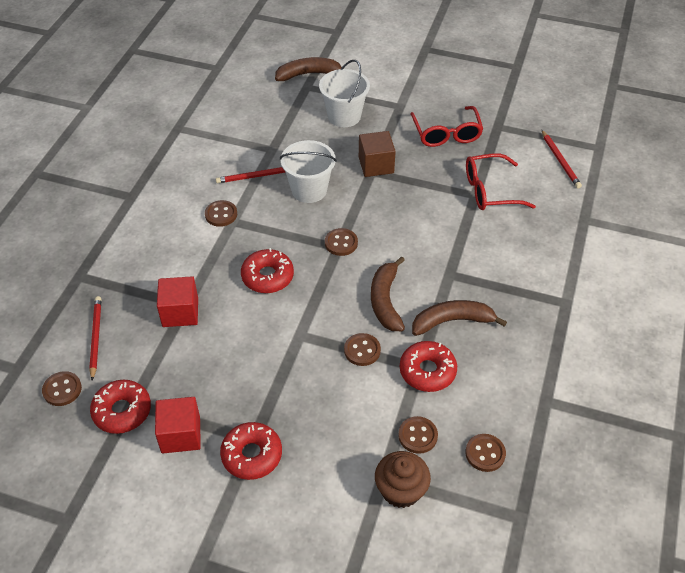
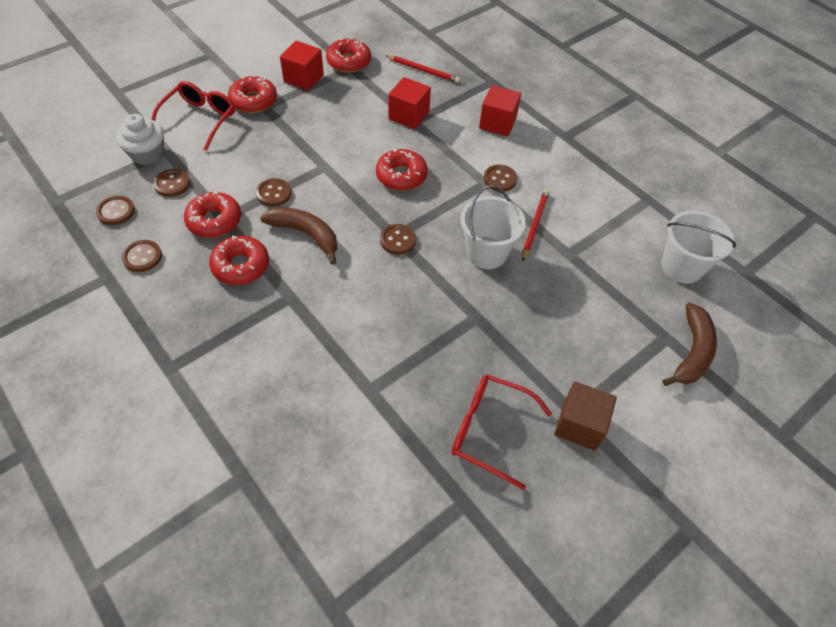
camera: 120 degrees right, 5 degrees up
(62, 389) = (392, 45): brown button -> brown button (142, 257)
(145, 245) = (497, 123): none -> red cube
(344, 116) = (587, 344): white bucket -> white bucket (682, 267)
(376, 165) = (484, 327): brown cube -> brown cube (579, 425)
(401, 490) = (147, 154): brown cupcake -> white cupcake
(452, 321) = (241, 266): brown banana -> red donut
(489, 191) = (364, 409): red glasses -> red glasses (200, 119)
(560, 161) = (349, 532): red pencil -> none

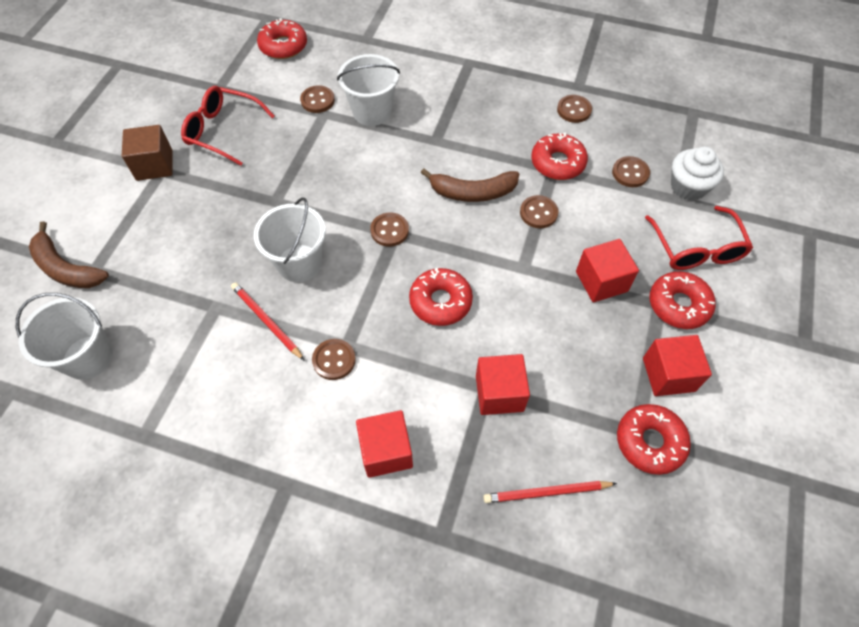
camera: 150 degrees right, 5 degrees up
(116, 211) = (639, 128): brown button -> brown button (317, 100)
(241, 266) = (496, 141): red donut -> red donut (283, 46)
(283, 134) = (601, 281): none -> red cube
(321, 364) = (372, 111): none -> white bucket
(489, 430) = (222, 131): red glasses -> red glasses turned 150 degrees counterclockwise
(534, 225) = (266, 321): red pencil -> red pencil turned 150 degrees clockwise
(692, 352) = (66, 268): brown banana -> brown banana turned 45 degrees counterclockwise

